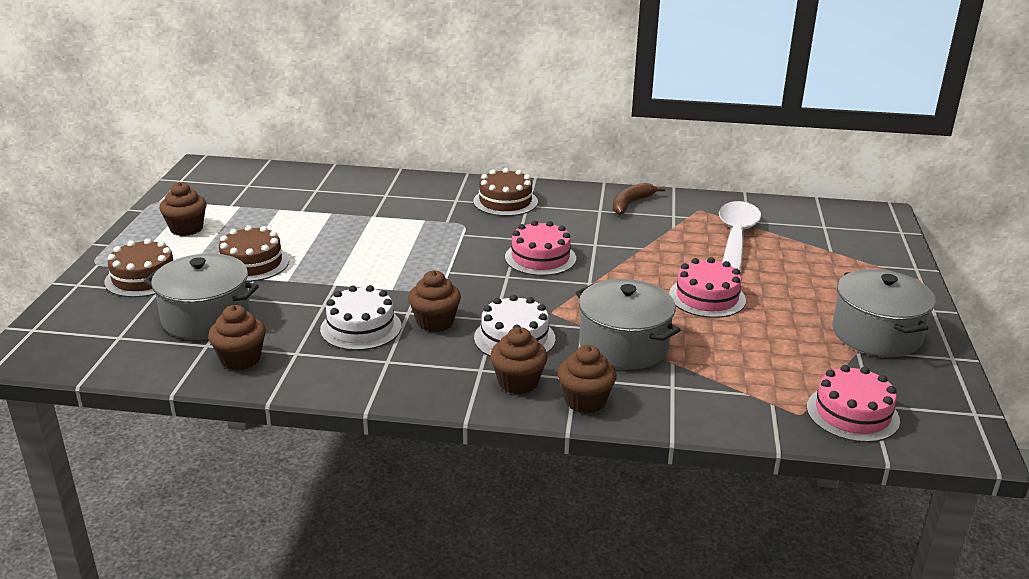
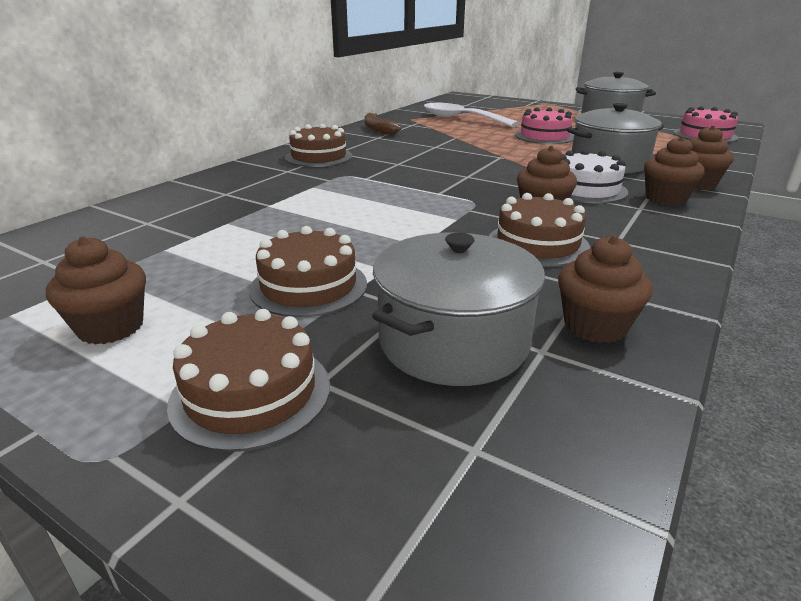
camera: 65 degrees left, 0 degrees up
(361, 328) = (537, 244): white cake -> brown cake
(540, 258) = (443, 162): pink cake -> none

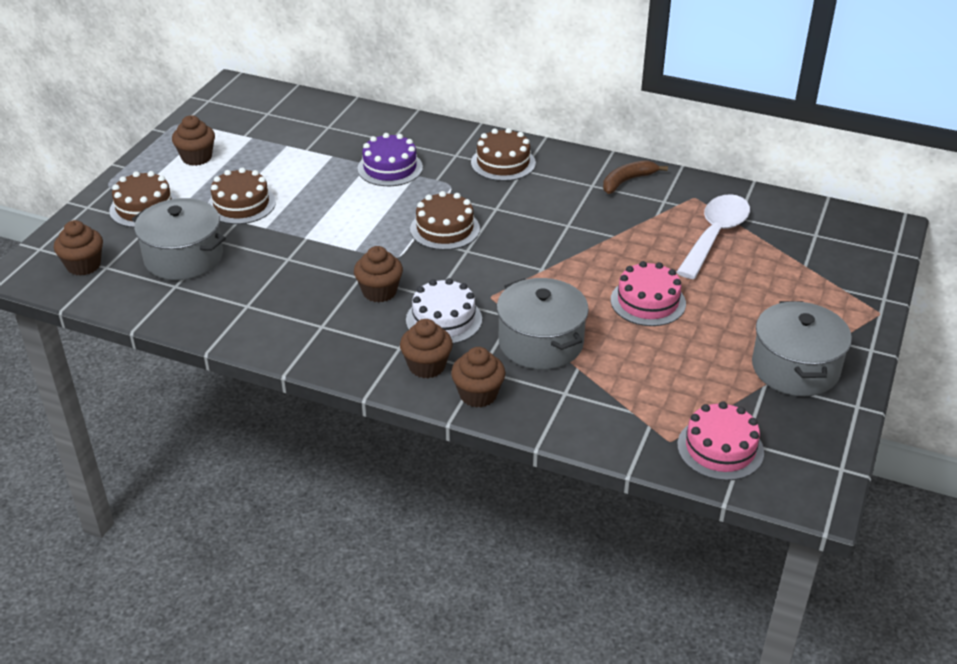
camera: 80 degrees right, 10 degrees up
(287, 196) = (390, 168): none -> purple cake
(537, 244) = (312, 288): brown cake -> brown cake (445, 229)
(595, 326) = (198, 305): brown cupcake -> brown cupcake (84, 265)

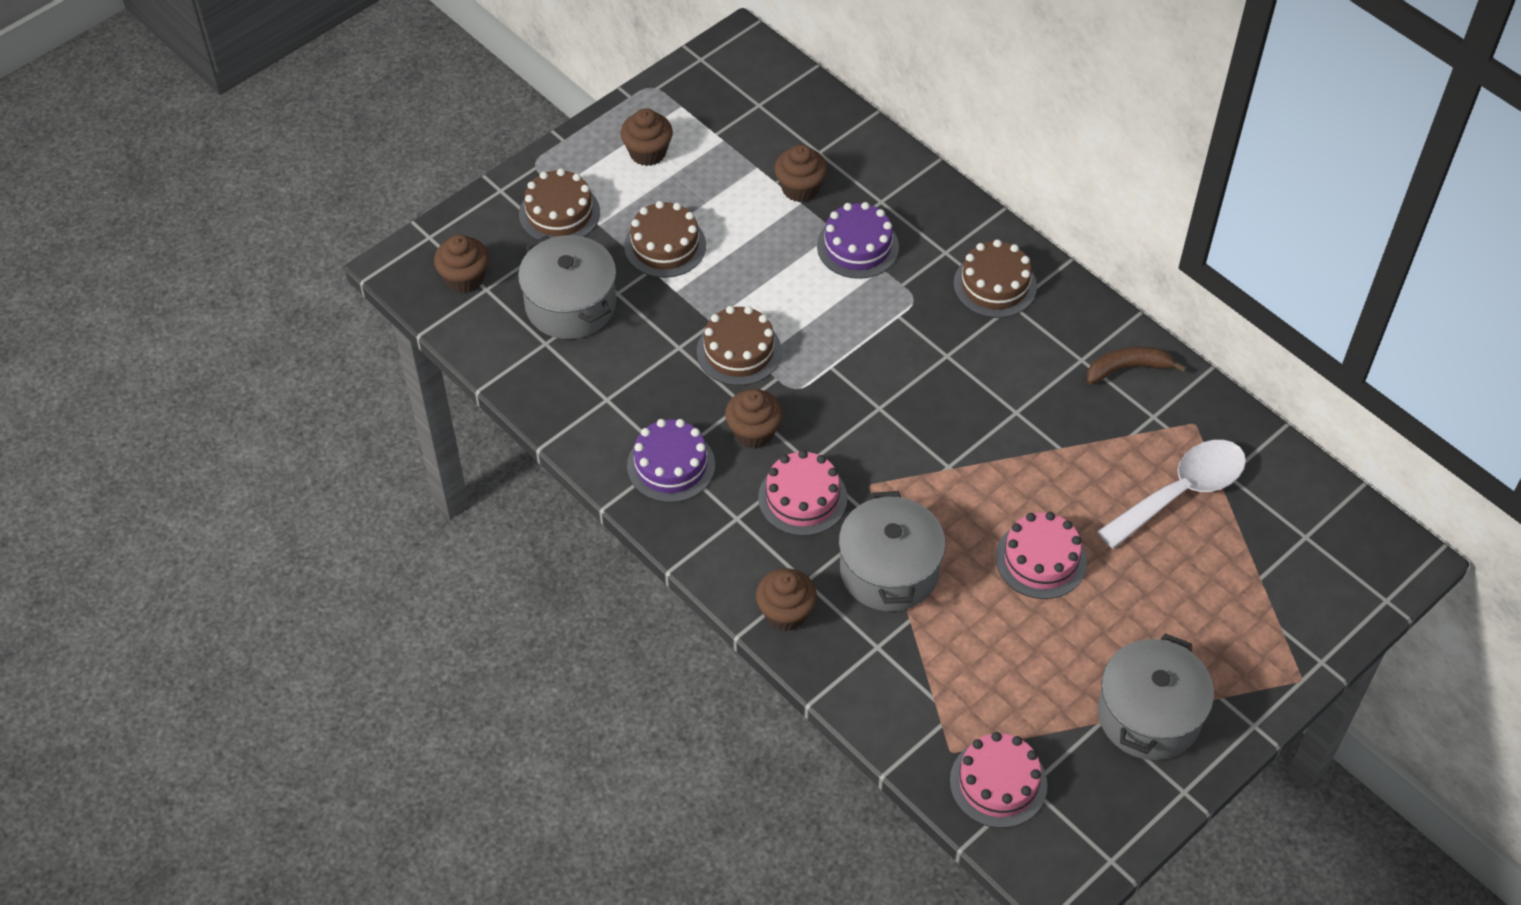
camera: 25 degrees right, 15 degrees up
(325, 331) = (671, 465): none -> purple cake
(427, 366) = (752, 554): brown cupcake -> brown cupcake (800, 188)
(444, 319) = (802, 498): white cake -> pink cake
(445, 229) = (871, 366): brown cake -> brown cake (739, 351)

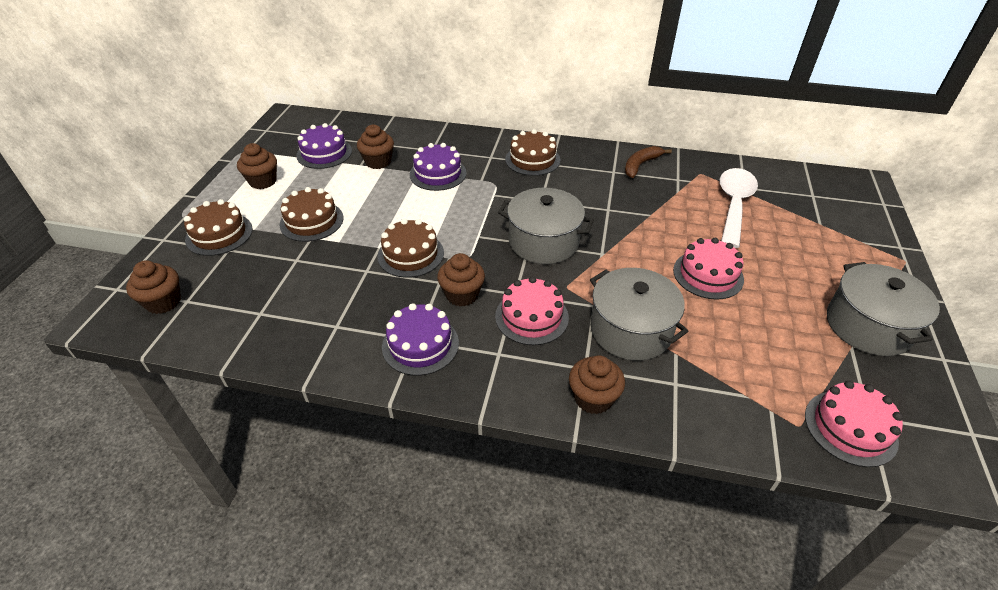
camera: 35 degrees left, 10 degrees down
(570, 305) = (264, 281): grey pot -> grey pot (543, 242)
(746, 139) = (324, 153): none -> purple cake

